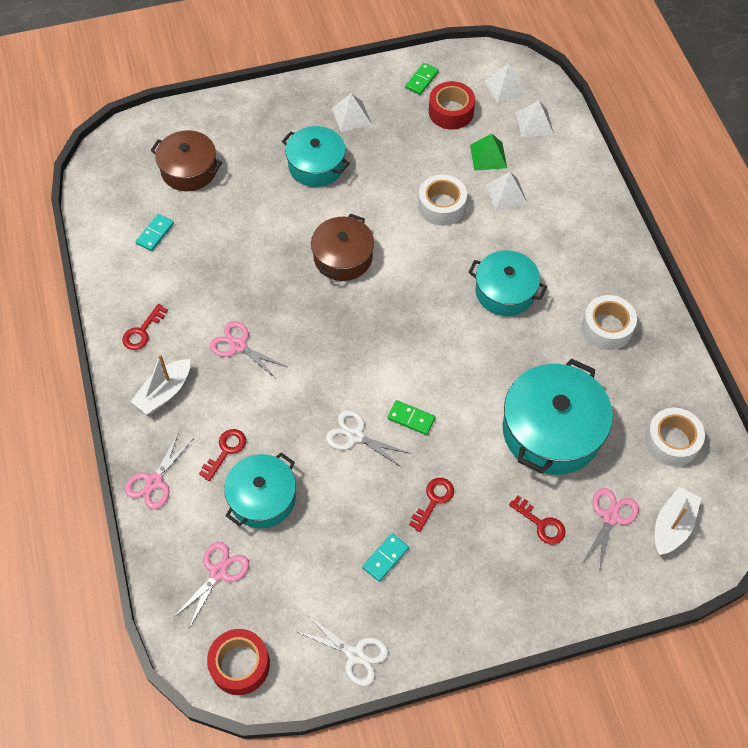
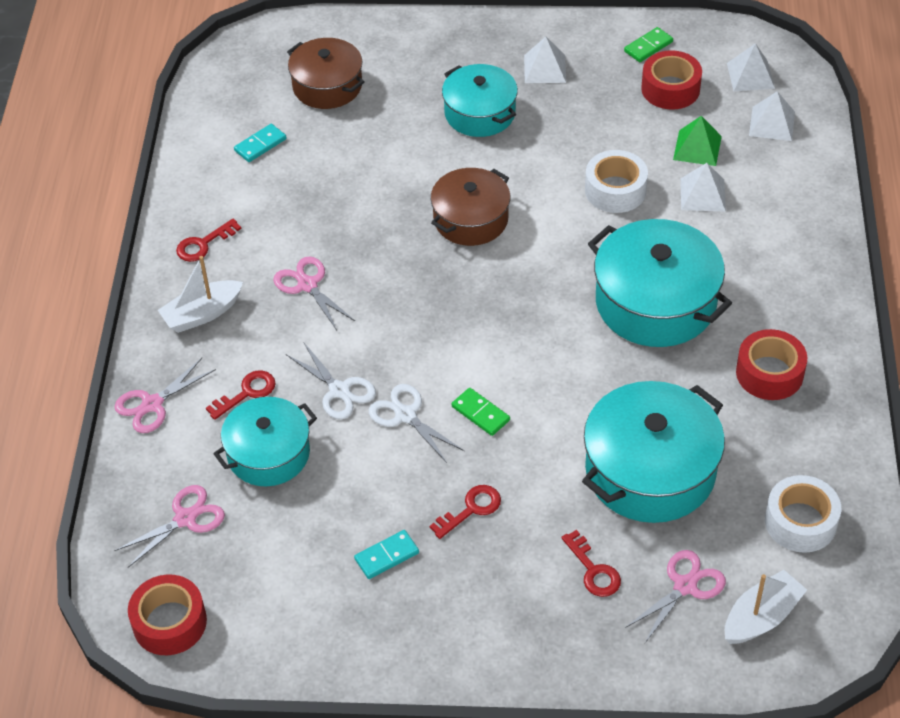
camera: 20 degrees right, 10 degrees down
(355, 654) = (308, 650): white scissors -> white scissors (339, 390)
(505, 291) = (655, 302): turquoise pot -> turquoise pot, size x1.55
(607, 328) = (769, 373): white tape -> red tape

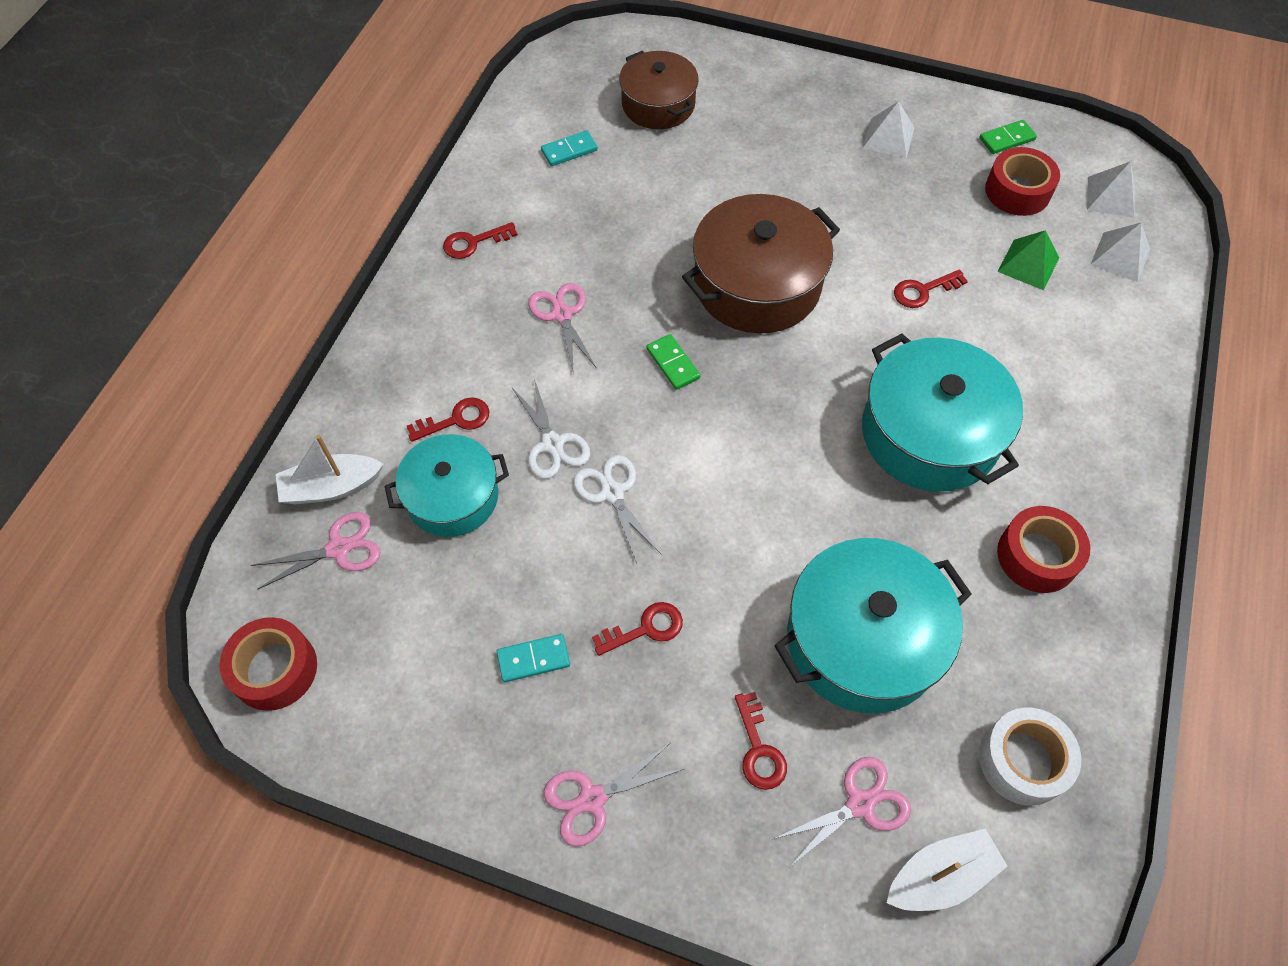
camera: 15 degrees right, 10 degrees up
(152, 404) = (356, 406): pink scissors -> pink scissors (592, 799)
(202, 314) = (444, 318): white boat -> white boat (331, 487)
(470, 219) = (757, 284): brown pot -> brown pot, size x1.55
(480, 113) = (804, 170): turquoise pot -> none
(480, 413) = (694, 514): green domino -> green domino (672, 363)
(615, 190) = (923, 290): white tape -> red key
(702, 194) = (1019, 319): white pyramid -> none

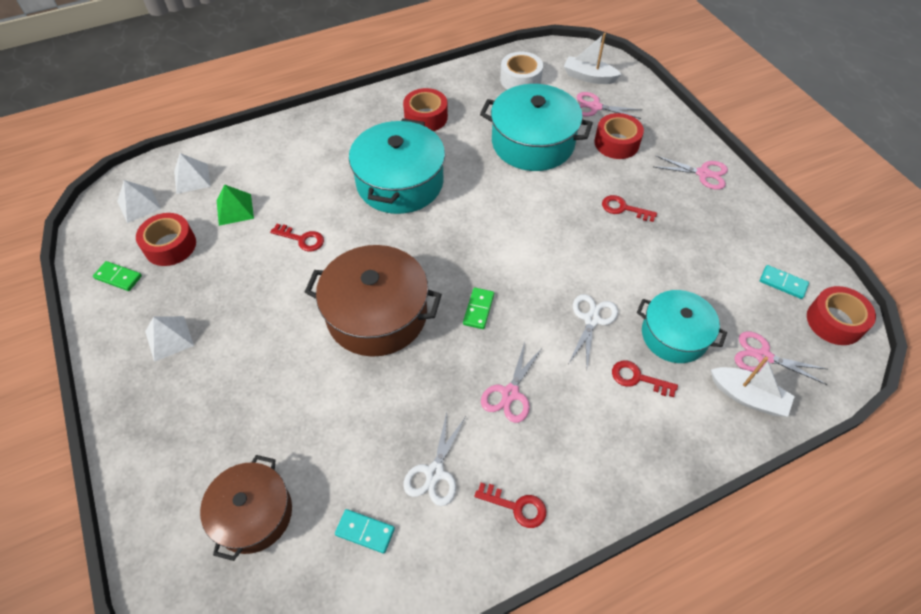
camera: 135 degrees left, 5 degrees down
(533, 659) = (689, 234): turquoise domino -> turquoise domino (782, 283)
(612, 493) = (583, 271): white scissors -> white scissors (435, 473)
(758, 749) = (616, 143): red key -> red tape

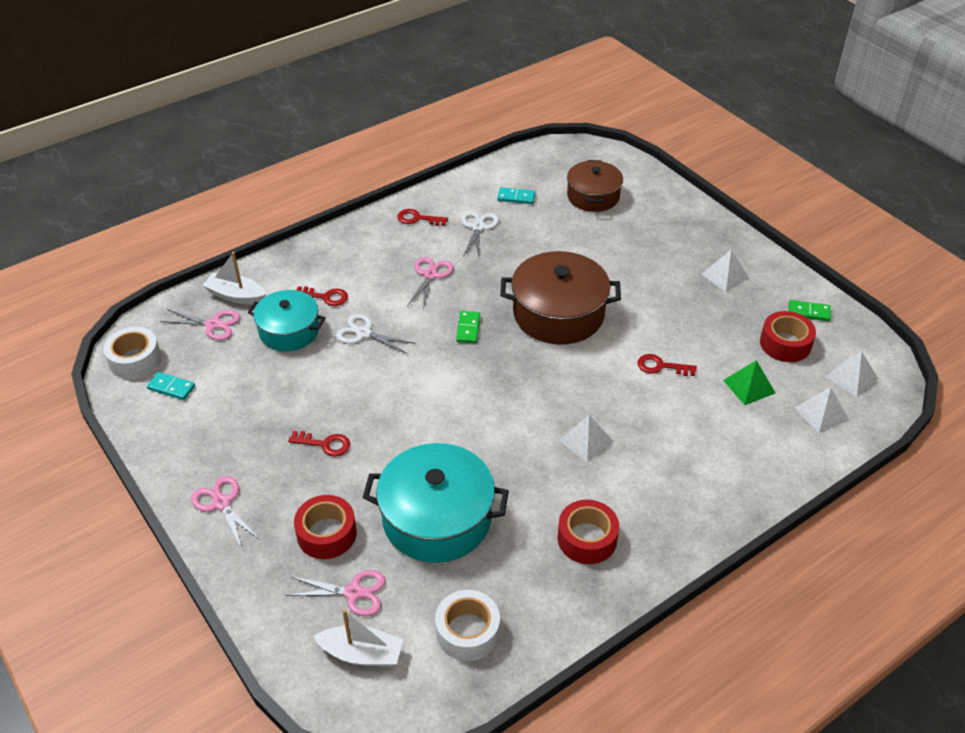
camera: 170 degrees right, 10 degrees down
(400, 182) = (586, 441): turquoise pot -> white pyramid
(591, 319) = (364, 333): white scissors -> white scissors turned 105 degrees clockwise
(703, 173) = (221, 503): pink scissors -> pink scissors turned 45 degrees clockwise
(834, 321) = (135, 360): red tape -> white tape

